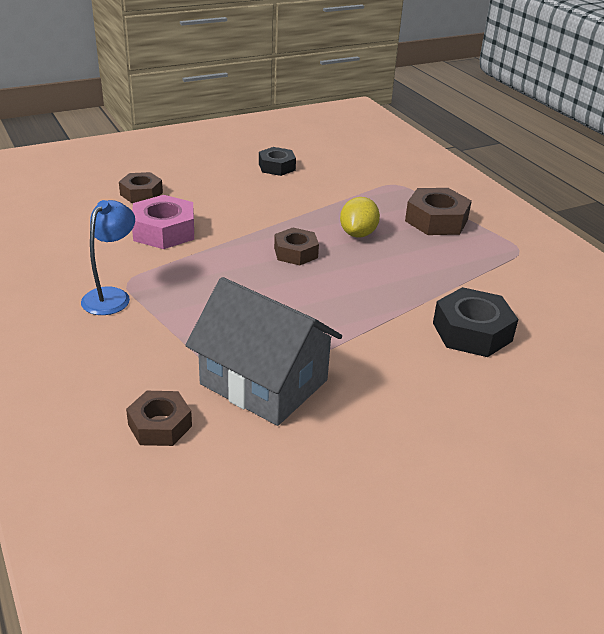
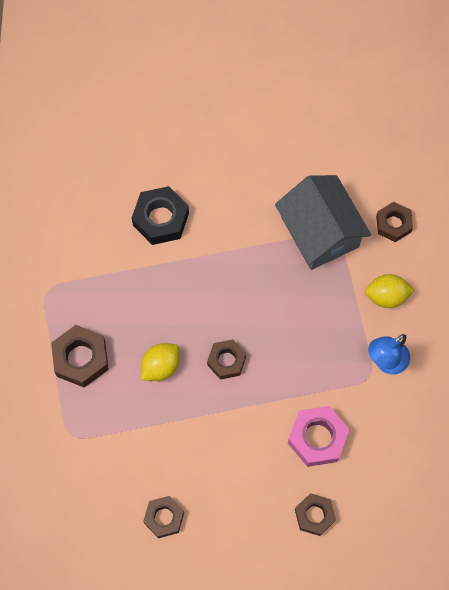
camera: 150 degrees left, 35 degrees up
(135, 349) = (386, 296): none -> yellow lemon
(277, 167) = (164, 518): black nut -> brown nut

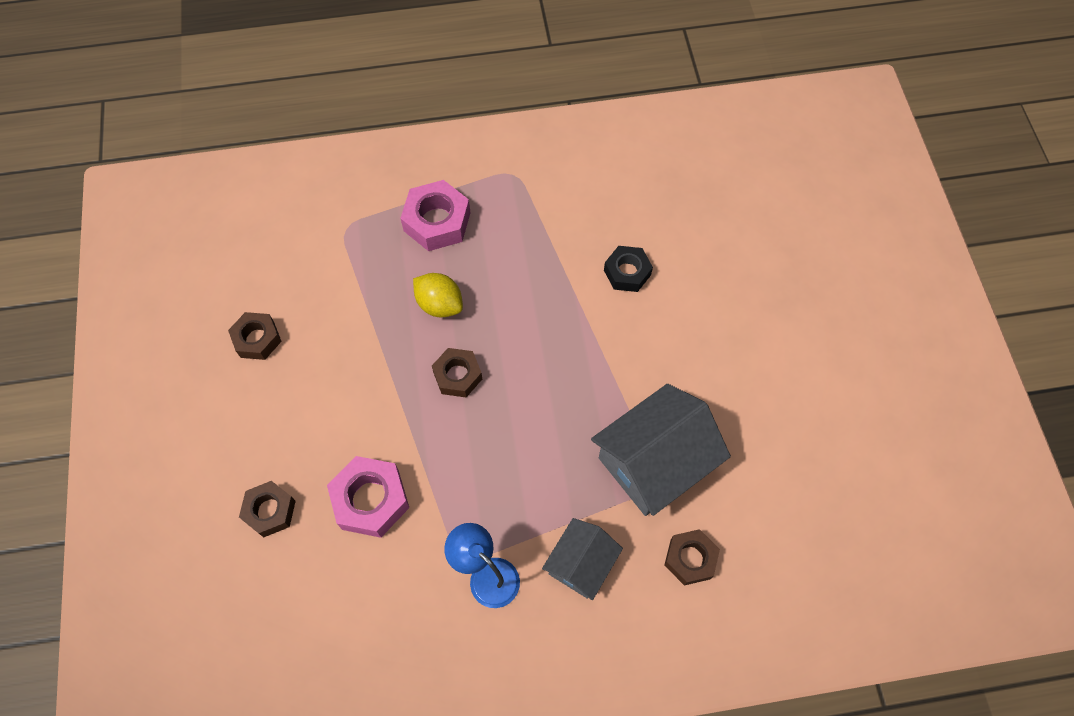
camera: 80 degrees right, 5 degrees down
(81, 358) = (437, 221): brown nut -> pink nut
(161, 219) = (627, 272): black nut -> black nut, size x0.67
(386, 296) = (581, 564): yellow lemon -> grey house

